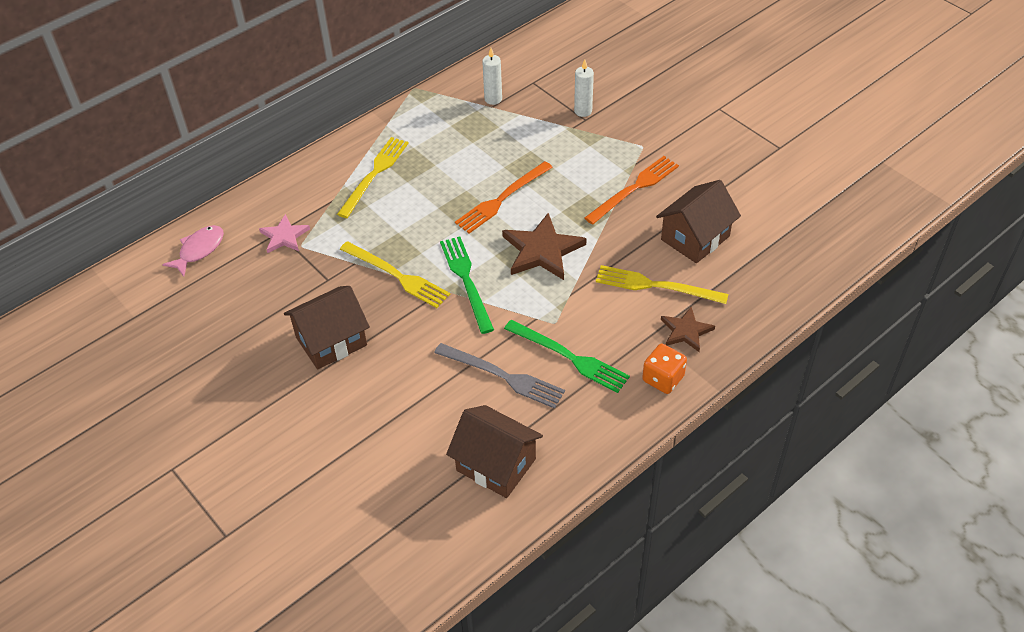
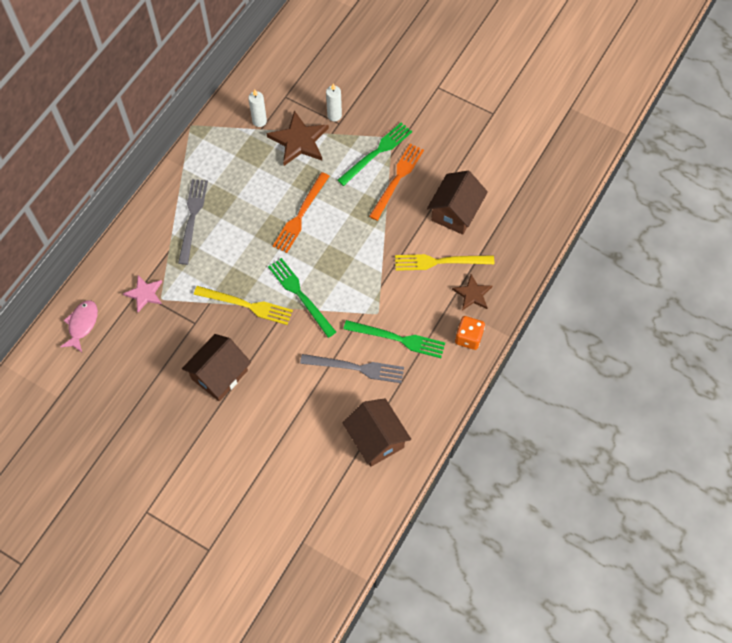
camera: 20 degrees left, 15 degrees up
(374, 174) = (192, 218): yellow fork -> grey fork
(496, 465) = (376, 439): brown house -> brown house turned 45 degrees clockwise
(542, 250) = (347, 253): brown star -> brown star (299, 141)
(619, 157) = (377, 152): none -> green fork

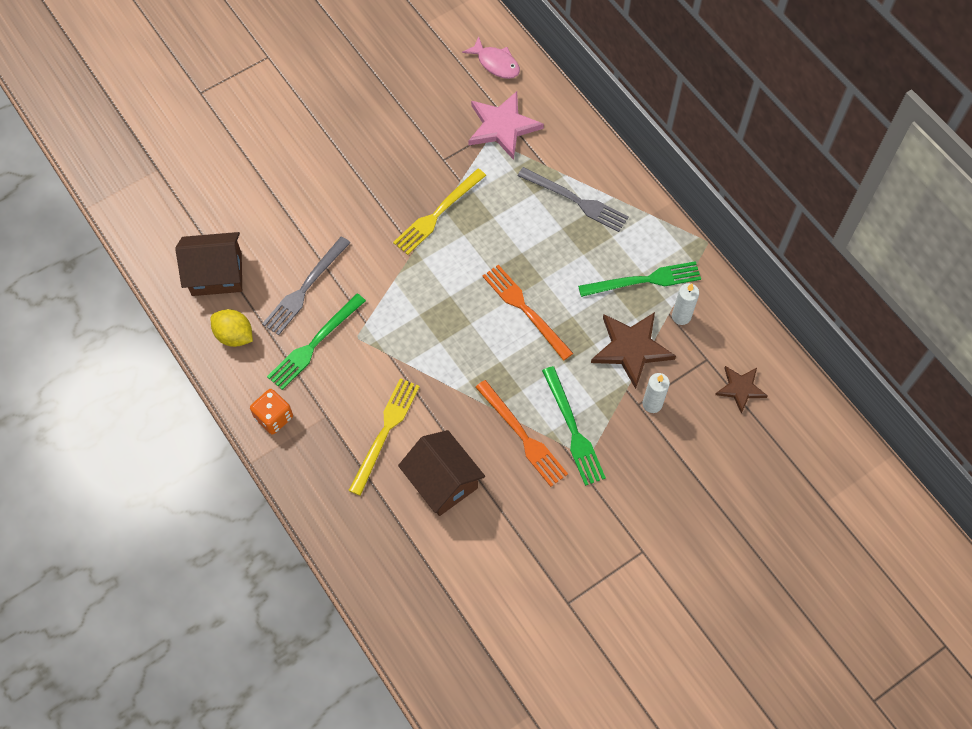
camera: 115 degrees right, 0 degrees up
(144, 294) = (502, 126): pink star -> pink star, size x1.66
(219, 375) = (371, 161): brown house -> none
(300, 295) = (421, 269): green fork -> green fork (644, 280)
(420, 398) = (234, 335): none -> yellow lemon
(472, 294) = (324, 448): brown star -> brown star (740, 388)

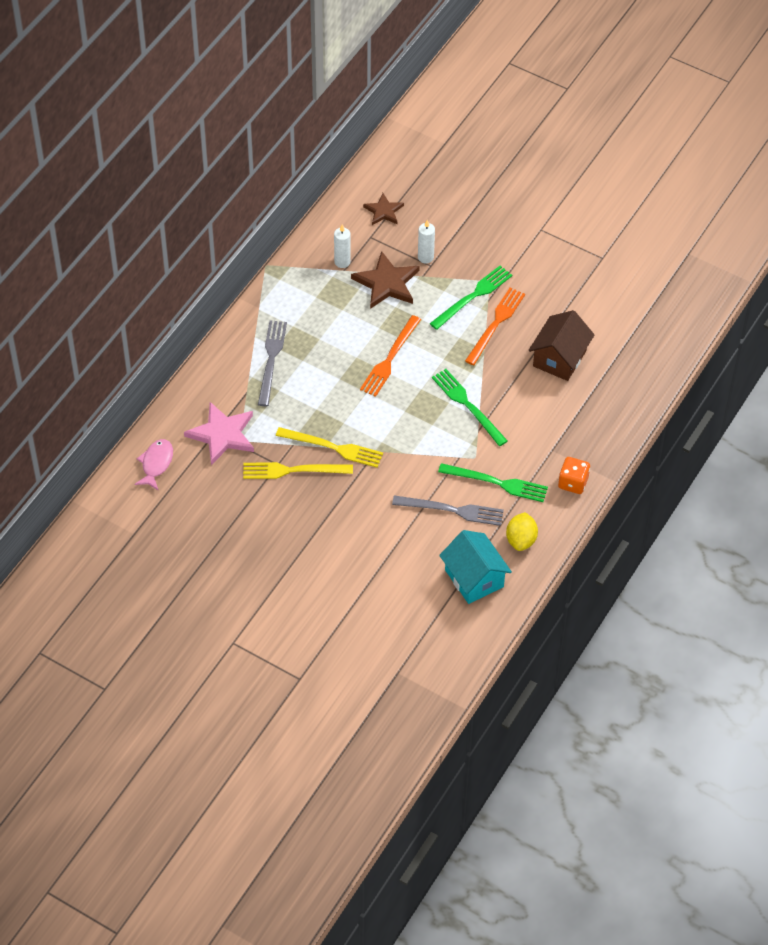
camera: 115 degrees left, 10 degrees down
(216, 274) = (474, 578): brown house -> turquoise house
(385, 432) = (542, 407): yellow fork -> yellow fork (293, 470)
(644, 280) = (323, 293): green fork -> green fork (467, 405)

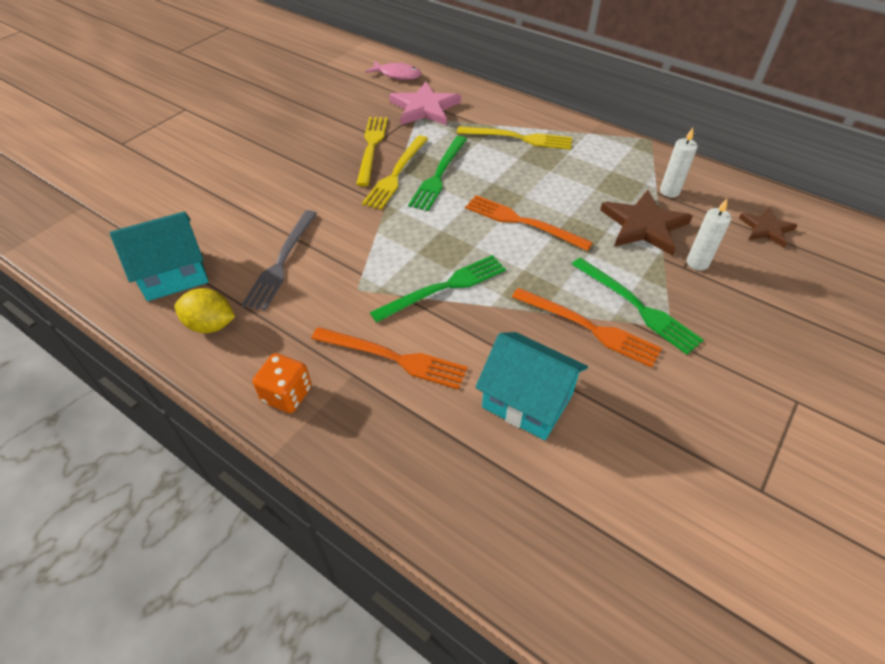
camera: 95 degrees right, 5 degrees down
(271, 360) = (519, 138): grey fork -> yellow fork
(497, 483) = (311, 307): green fork -> green fork (439, 175)
(536, 429) = (393, 358): none -> orange fork
(559, 358) = (527, 401): brown house -> turquoise house

